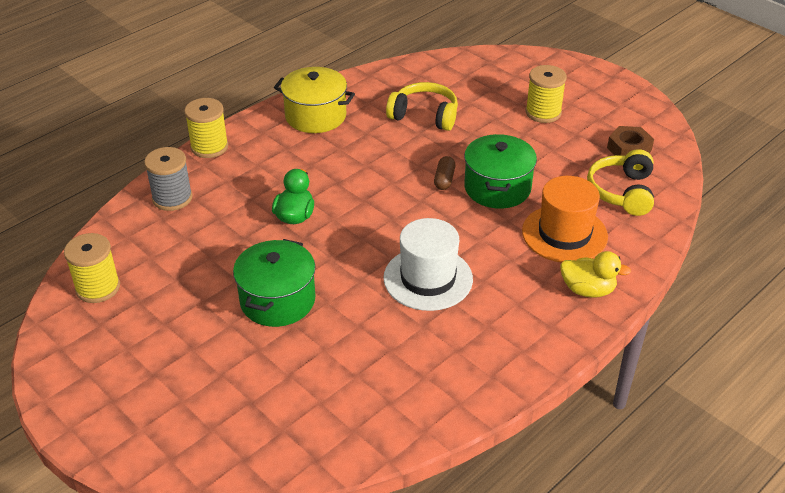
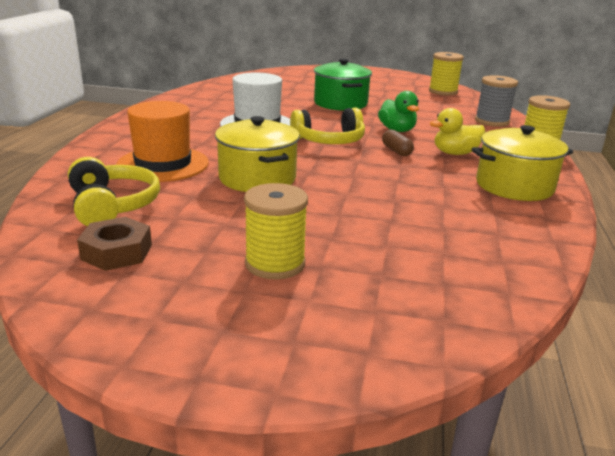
camera: 145 degrees right, 15 degrees down
(424, 115) = (415, 216): yellow headphones -> yellow headphones (329, 141)
(444, 179) = (316, 172): brown capsule -> brown capsule (396, 151)
(497, 188) = (257, 178): green pot -> yellow pot
(587, 290) = (123, 141): yellow duck -> yellow duck (455, 153)

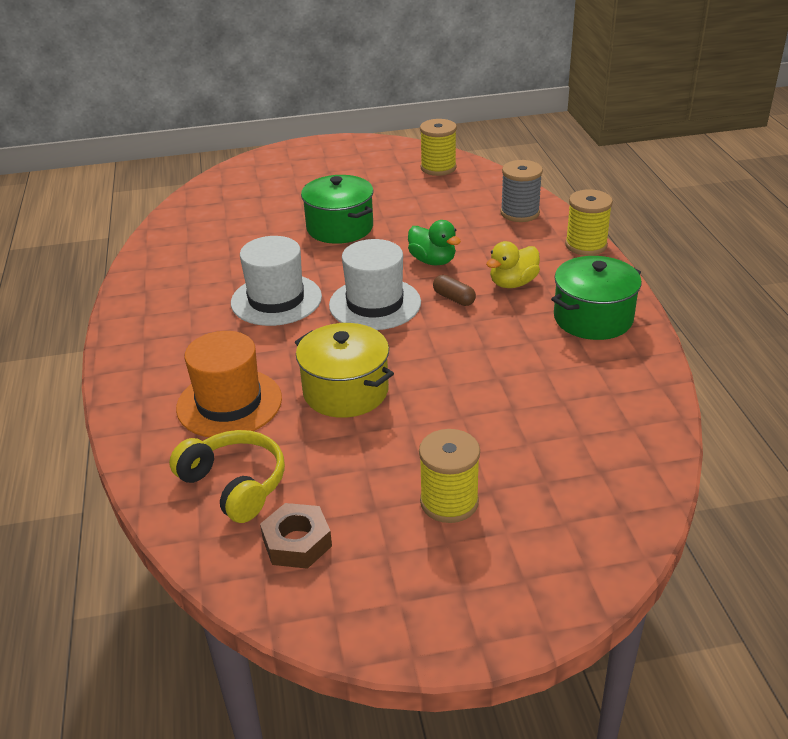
camera: 20 degrees left, 10 degrees up
(329, 141) = (375, 304): yellow headphones -> white hat
(514, 186) = (593, 318): yellow pot -> green pot

